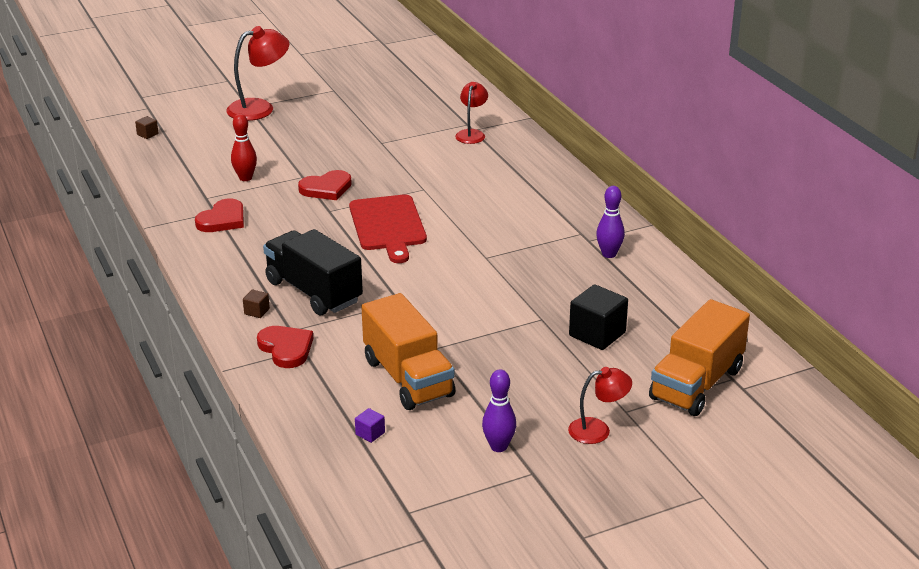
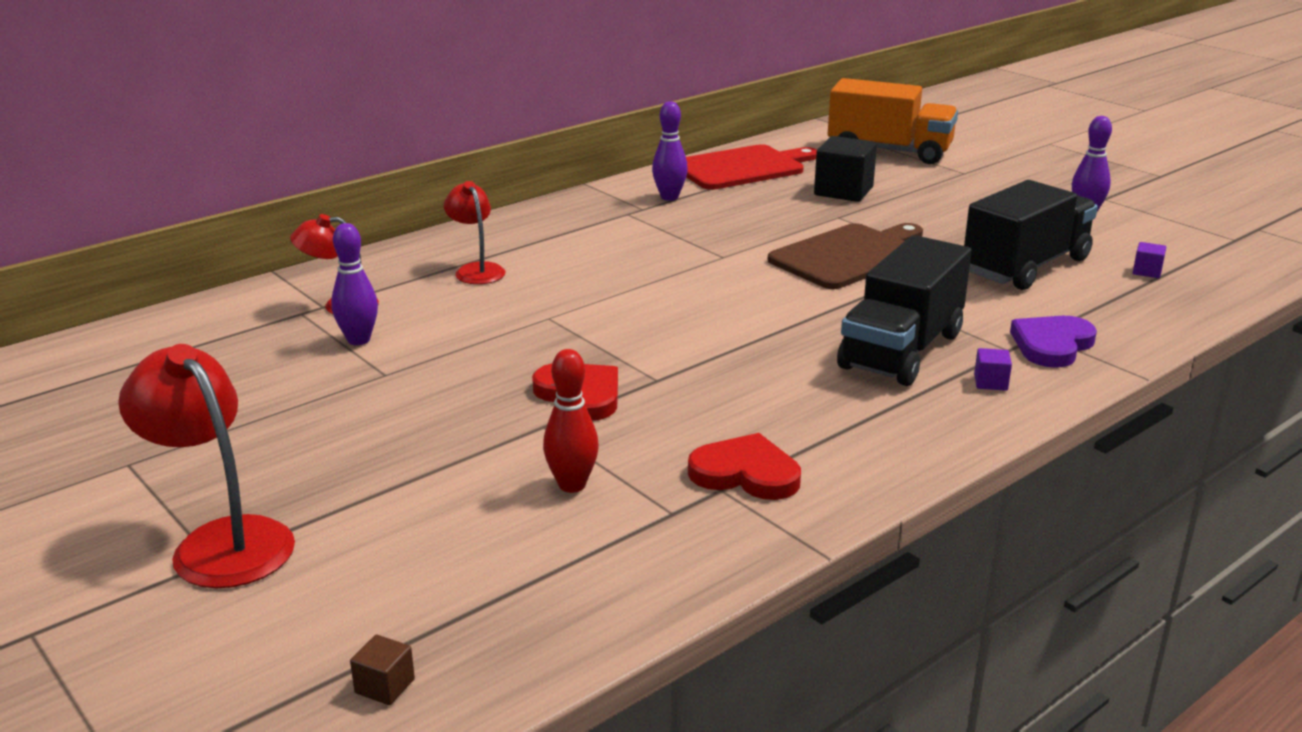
camera: 105 degrees left, 5 degrees down
(257, 311) = (990, 382): brown cube -> purple cube
(286, 348) = (1052, 345): red heart -> purple heart
(388, 226) = (678, 327): red cutting board -> red cutting board (742, 167)
(408, 378) = (1026, 267): orange truck -> black truck
(424, 137) = (358, 340): none -> purple bowling pin
(464, 306) = (849, 255): none -> brown cutting board
(598, 430) = (1006, 180): red lamp -> red lamp (476, 270)

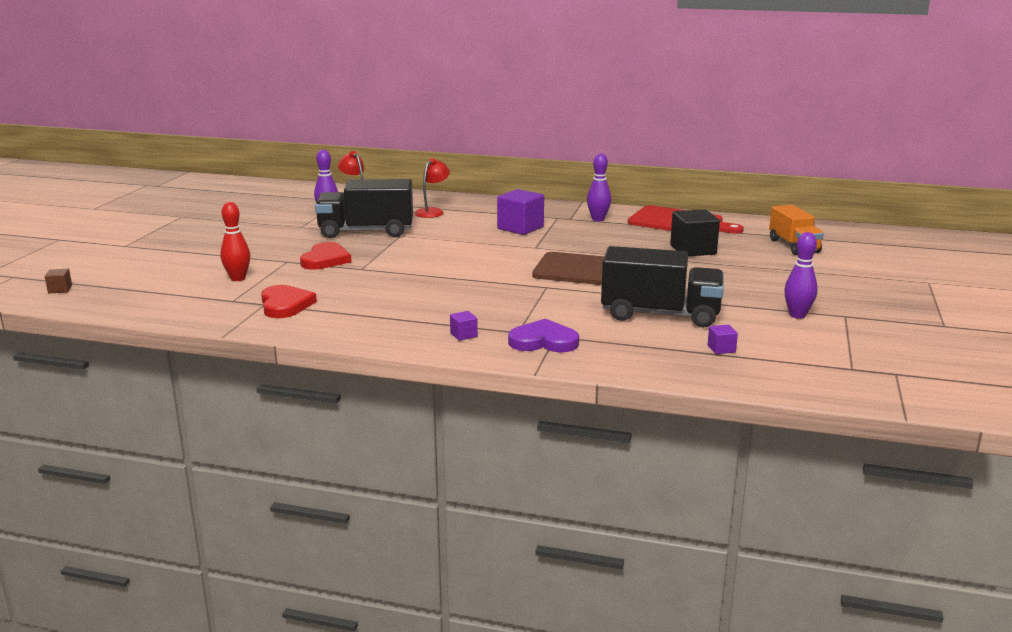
camera: 55 degrees right, 5 degrees down
(221, 541) = (138, 243): red lamp -> none
(636, 242) = (520, 228): none -> purple cube
(889, 151) = (793, 246): orange truck -> orange truck, size x0.65
(901, 350) = (474, 307): black truck -> black truck (366, 231)

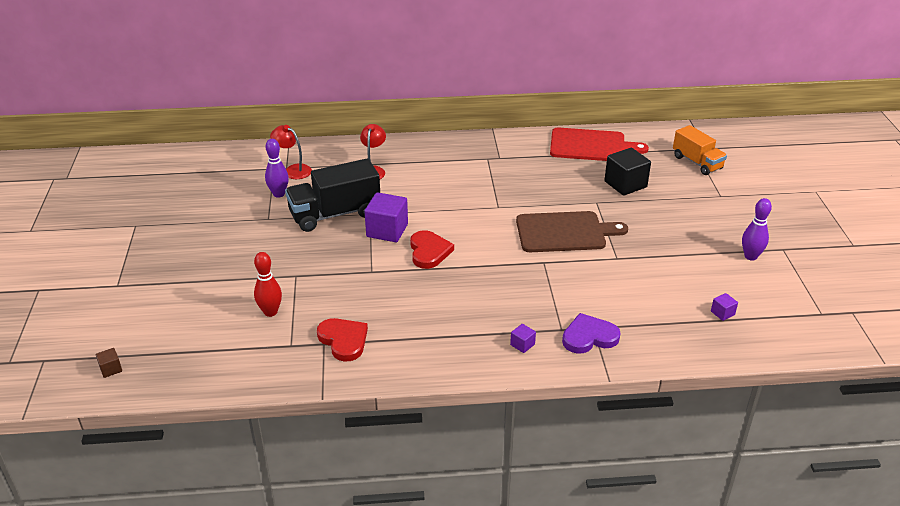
camera: 20 degrees left, 15 degrees up
(325, 260) = (329, 265): red heart -> red heart (429, 251)
(520, 228) = (467, 180): purple cube -> purple cube (387, 230)
(598, 219) = (523, 154): purple bowling pin -> none
(660, 315) = (653, 280): black truck -> none

